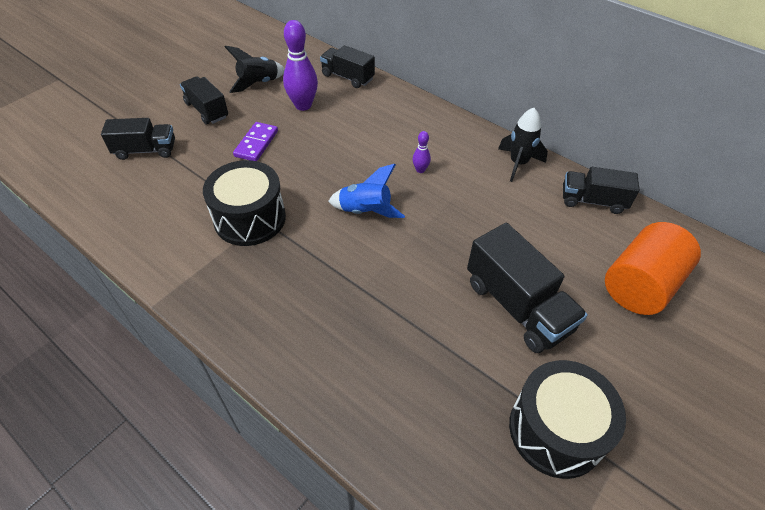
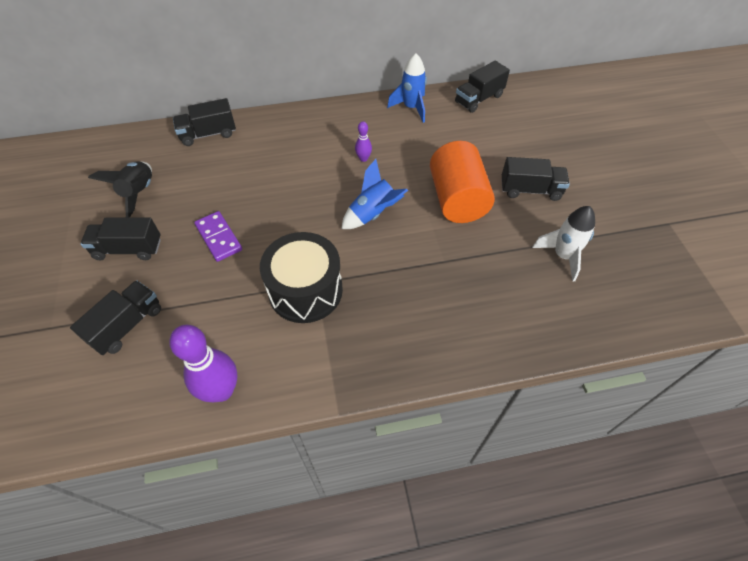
camera: 50 degrees left, 5 degrees up
(303, 105) = (208, 181): purple bowling pin -> purple bowling pin (221, 390)
(457, 378) = (562, 256): none -> white rocket
(517, 306) = (530, 190): black truck -> black truck, size x0.65
(518, 163) = (411, 108): black rocket -> blue rocket
(556, 430) = (631, 233): black drum -> none
(640, 285) = (560, 127): orange cylinder -> orange cylinder (457, 199)

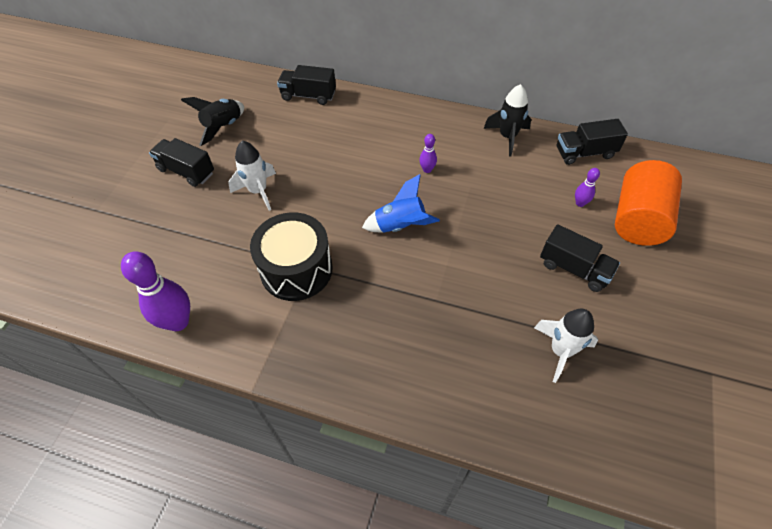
camera: 30 degrees right, 0 degrees up
(127, 325) = (147, 234): black truck -> none
(219, 237) = (258, 191): purple domino -> white rocket
(411, 108) = (507, 137): blue rocket -> black rocket
(457, 199) = (490, 246): orange cylinder -> orange cylinder (637, 219)
(501, 139) = (580, 203): none -> purple bowling pin

